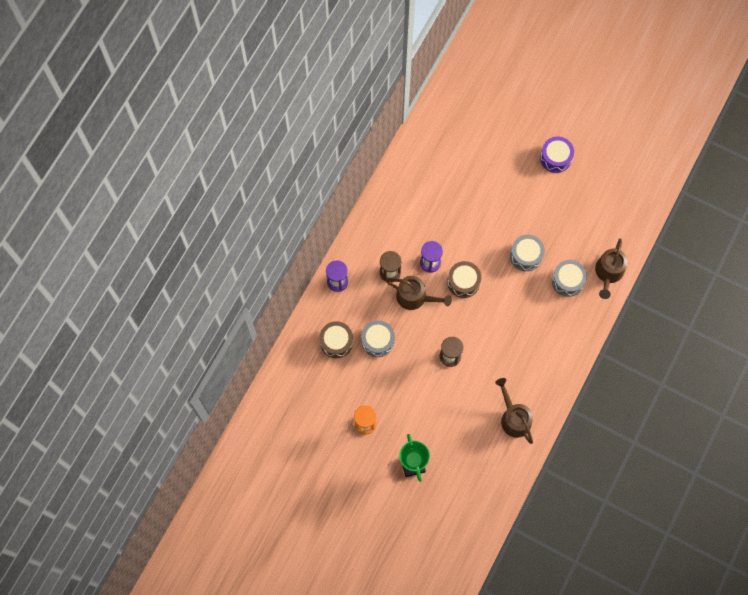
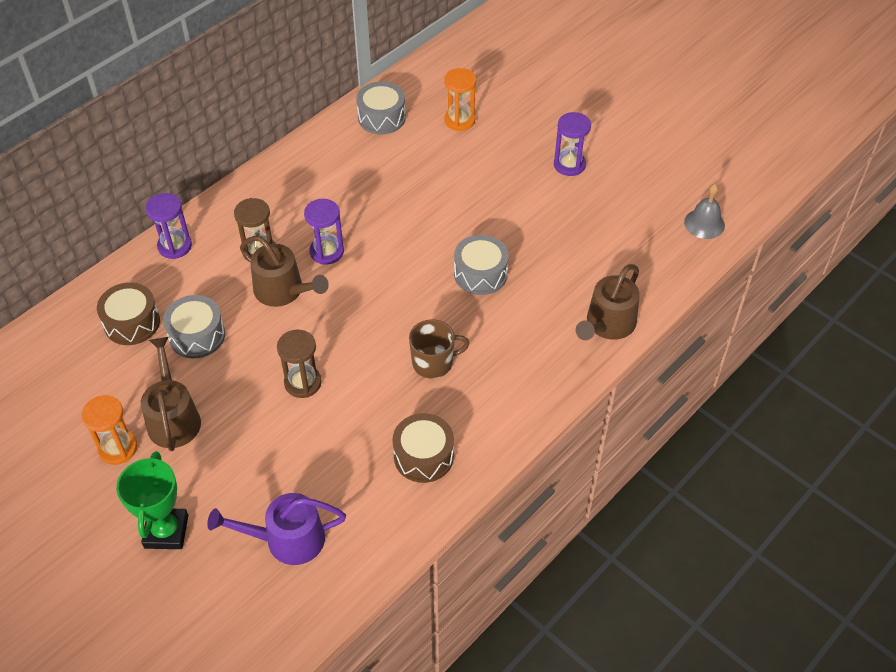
camera: 15 degrees right, 20 degrees down
(463, 282) = (367, 287): brown drum -> brown drum (423, 456)
(476, 138) = (459, 120): none -> orange hourglass
(477, 452) = (287, 539): none -> purple watering can
(514, 418) = (373, 500): brown watering can -> brown watering can (173, 418)
(518, 324) = (433, 362): none -> brown mug
(555, 158) = (569, 165): purple drum -> purple hourglass
(567, 281) = (536, 321): grey drum -> grey drum (381, 117)
(647, 184) = (704, 223): none -> grey bell

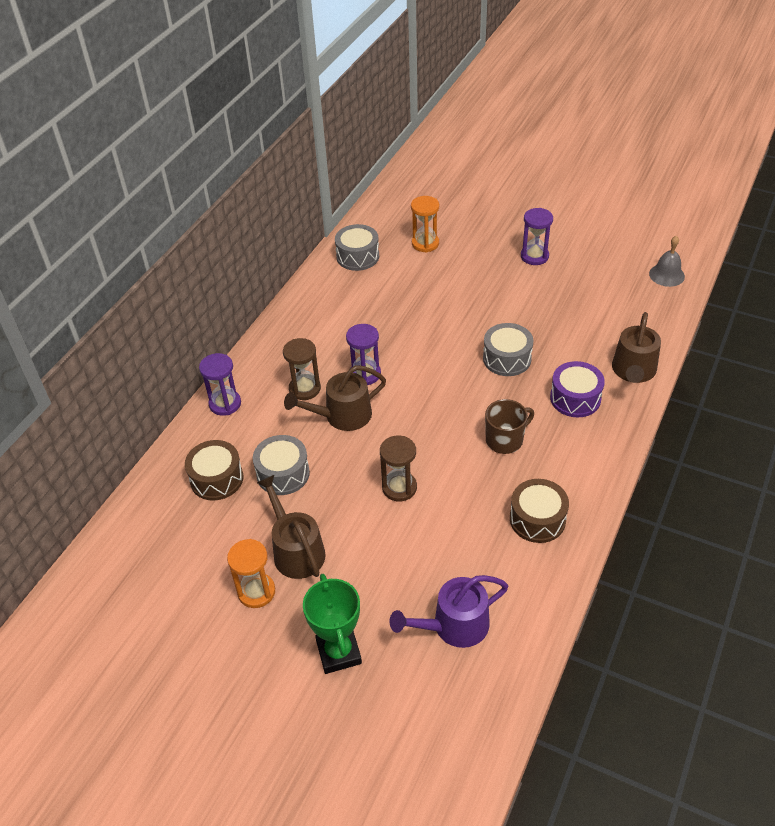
camera: 15 degrees left, 5 degrees down
(283, 291) = (342, 416): brown watering can -> brown watering can turned 135 degrees clockwise
(529, 337) = (575, 398): none -> purple drum

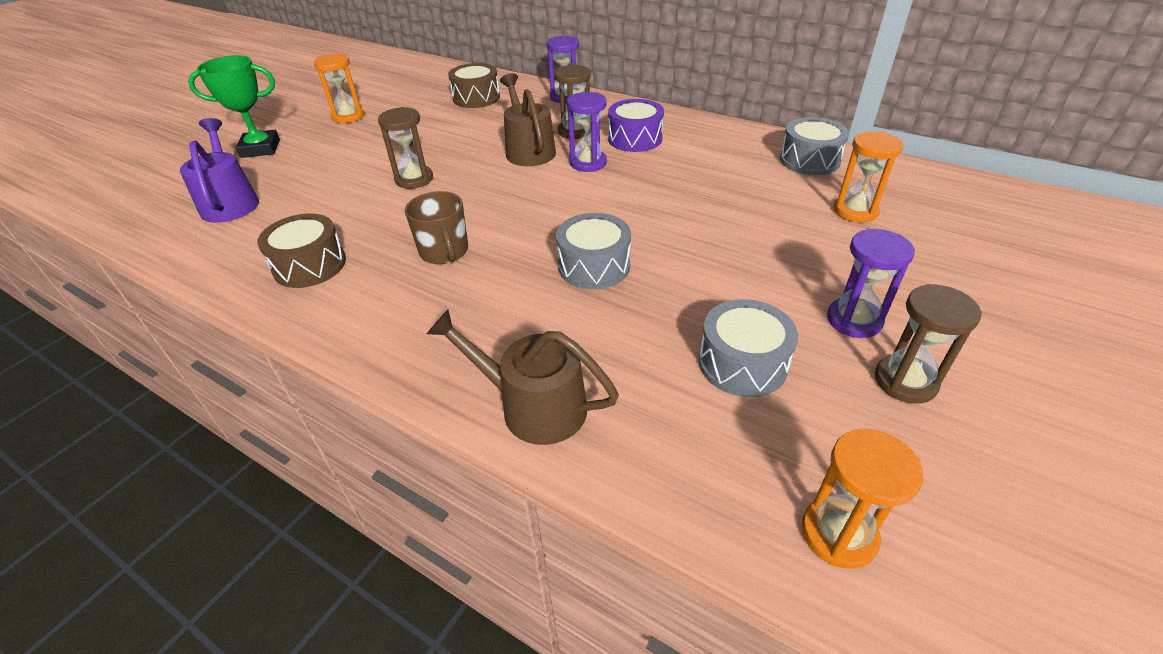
camera: 95 degrees right, 5 degrees down
(283, 473) = (466, 123): grey drum -> grey drum (742, 363)
(296, 550) = (376, 130): brown watering can -> none
(575, 246) = (905, 381): none -> brown hourglass
(575, 398) = (494, 324): purple drum -> purple drum (635, 139)
(666, 275) = (838, 534): grey bell -> orange hourglass

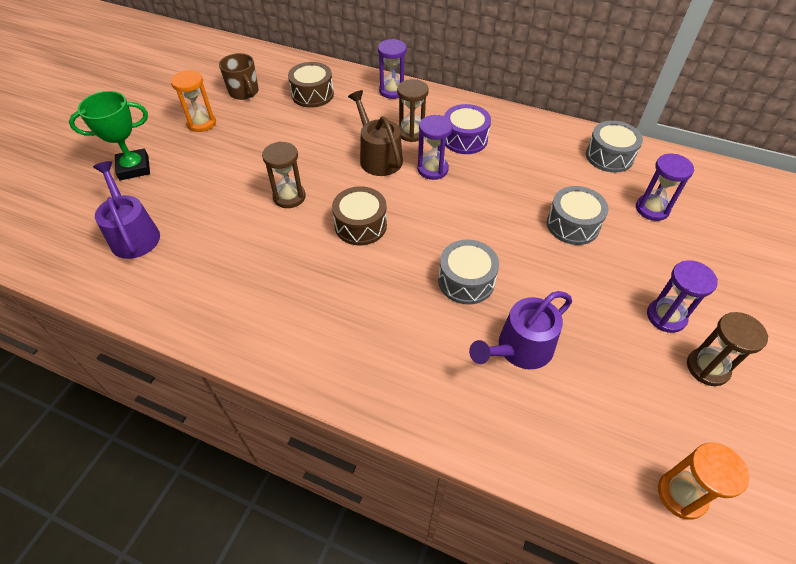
camera: 10 degrees left, 10 degrees up
(310, 265) = (234, 299): brown drum -> brown drum (360, 225)
(444, 252) = (342, 276): brown mug -> brown mug (244, 92)
(534, 406) = (456, 418): brown watering can -> none
(642, 339) = (520, 348): none -> purple watering can
(742, 363) = (595, 364): grey drum -> grey drum (572, 225)
(855, 211) = (652, 209): orange hourglass -> purple hourglass

